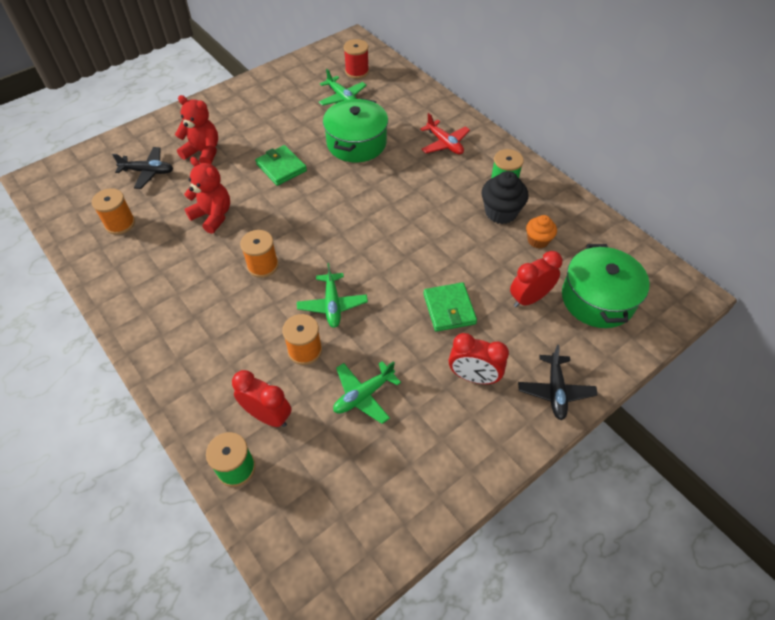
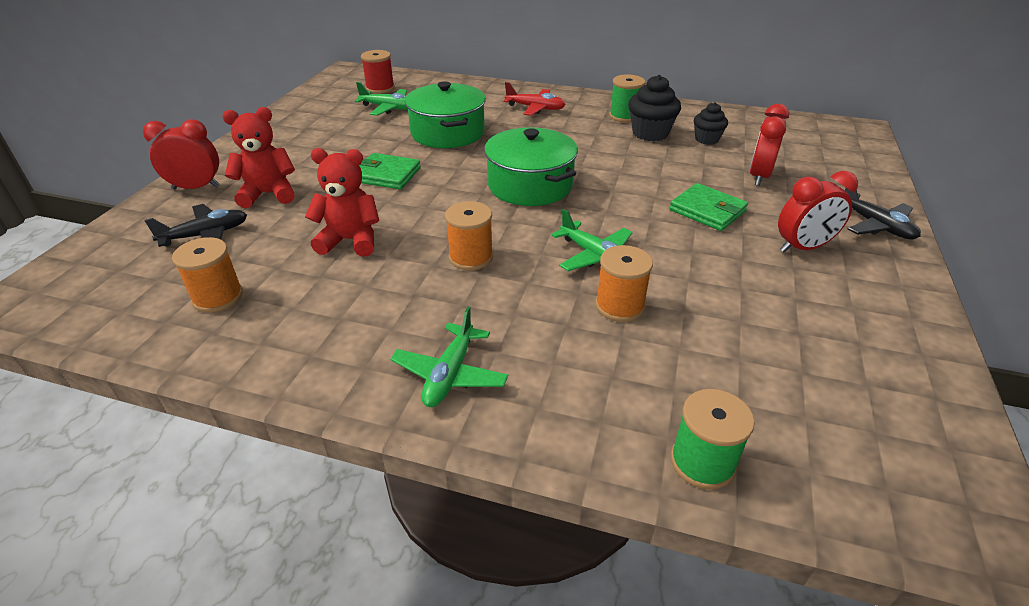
camera: 35 degrees left, 15 degrees down
(268, 416) = (664, 386): red clock -> red clock (196, 188)
(363, 395) = (733, 312): green plane -> green plane (450, 374)
(538, 240) = (706, 139): orange cupcake -> black cupcake
(597, 299) = (806, 156): green pot -> green pot (530, 185)

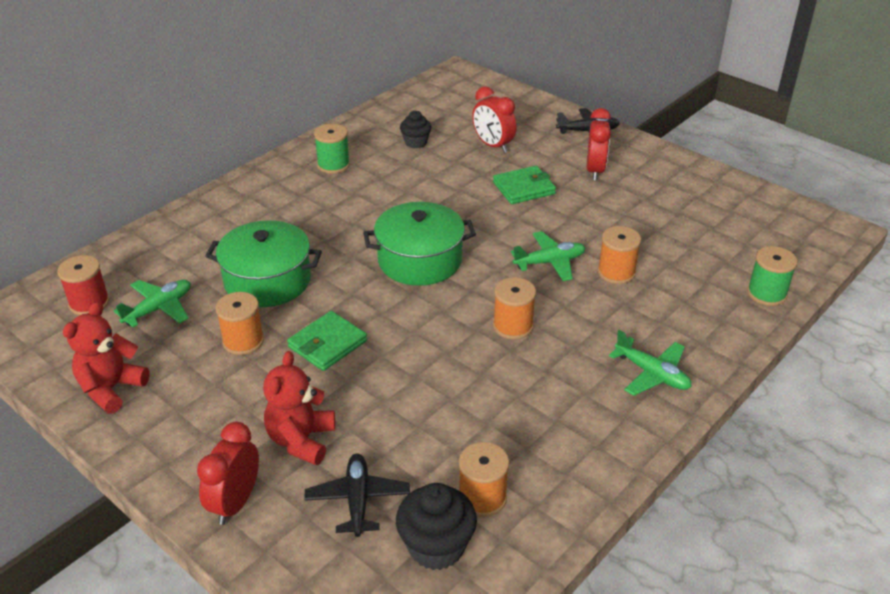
camera: 65 degrees left, 0 degrees up
(350, 241) = (440, 393): red teddy bear -> red teddy bear (111, 389)
(371, 144) = (243, 341): none -> orange spool
(535, 108) = (265, 208): red plane -> none
(650, 133) = (380, 165): black cupcake -> black cupcake (436, 547)

